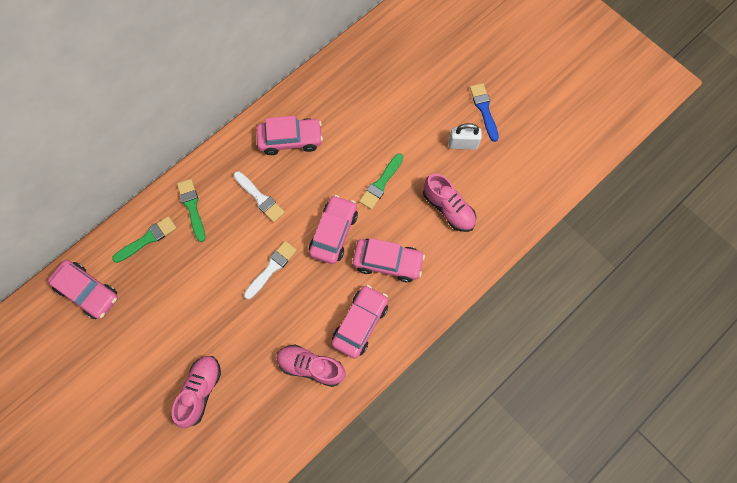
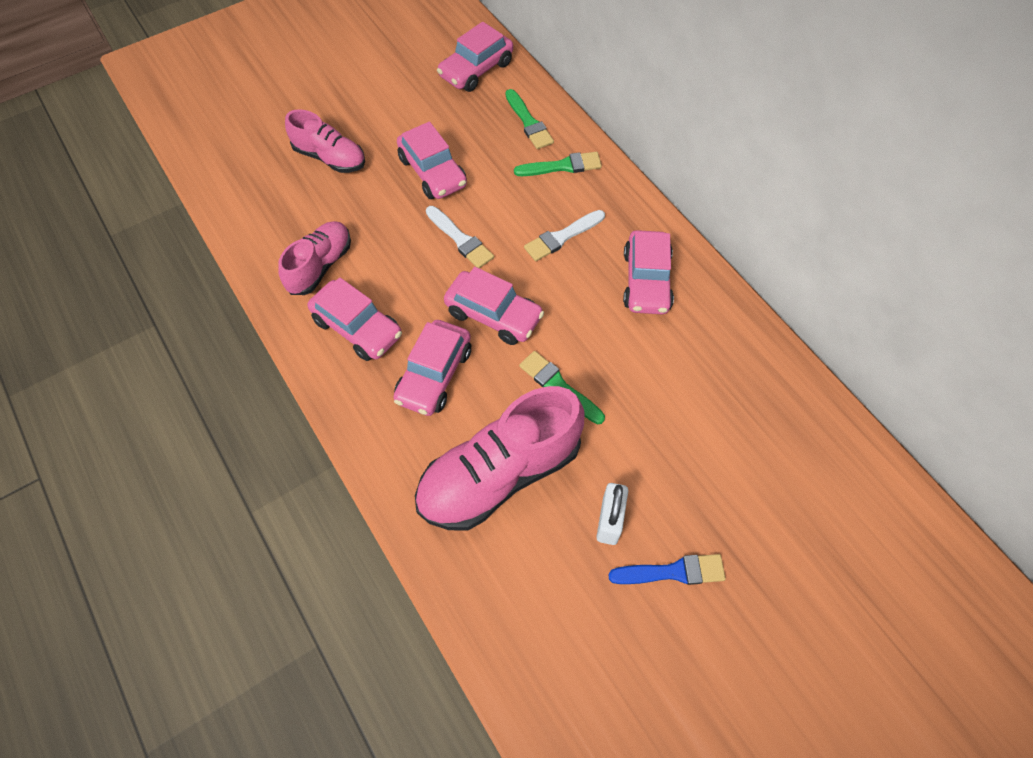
camera: 100 degrees right, 10 degrees down
(208, 303) = (433, 172): none -> pink car
(448, 208) = (500, 474): pink shoe -> pink shoe, size x1.71

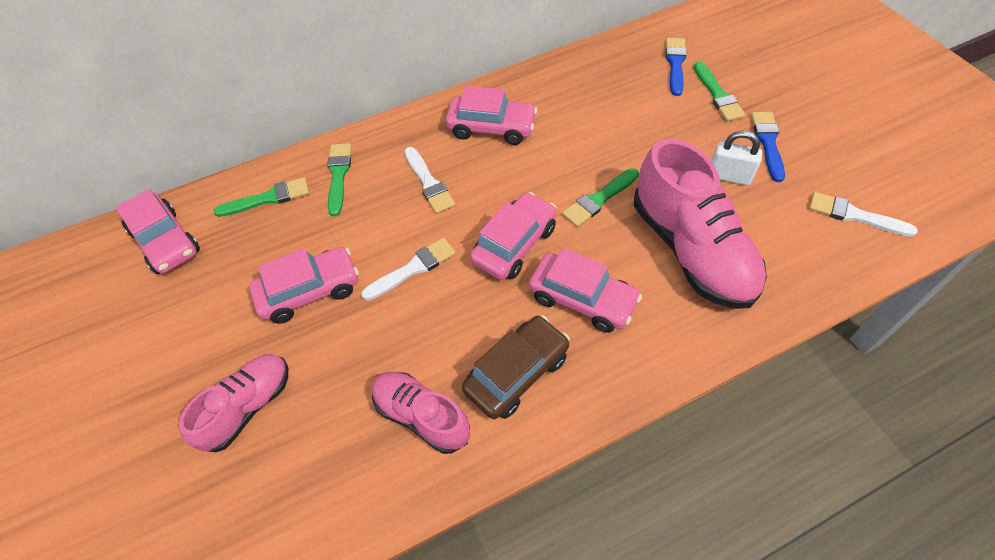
camera: 80 degrees left, 5 degrees down
(357, 328) = (517, 373): pink car -> brown car
(566, 661) = (854, 215): none -> white brush
(749, 518) = (718, 95): none -> green brush
(798, 469) = (675, 64): none -> blue brush

